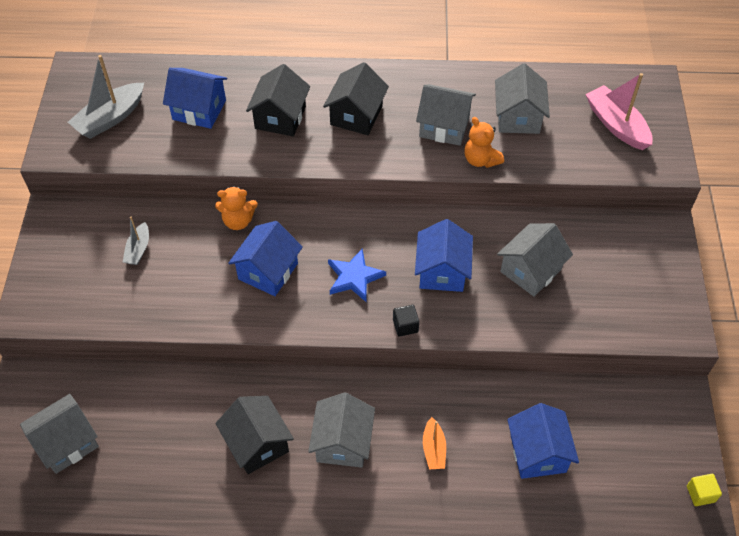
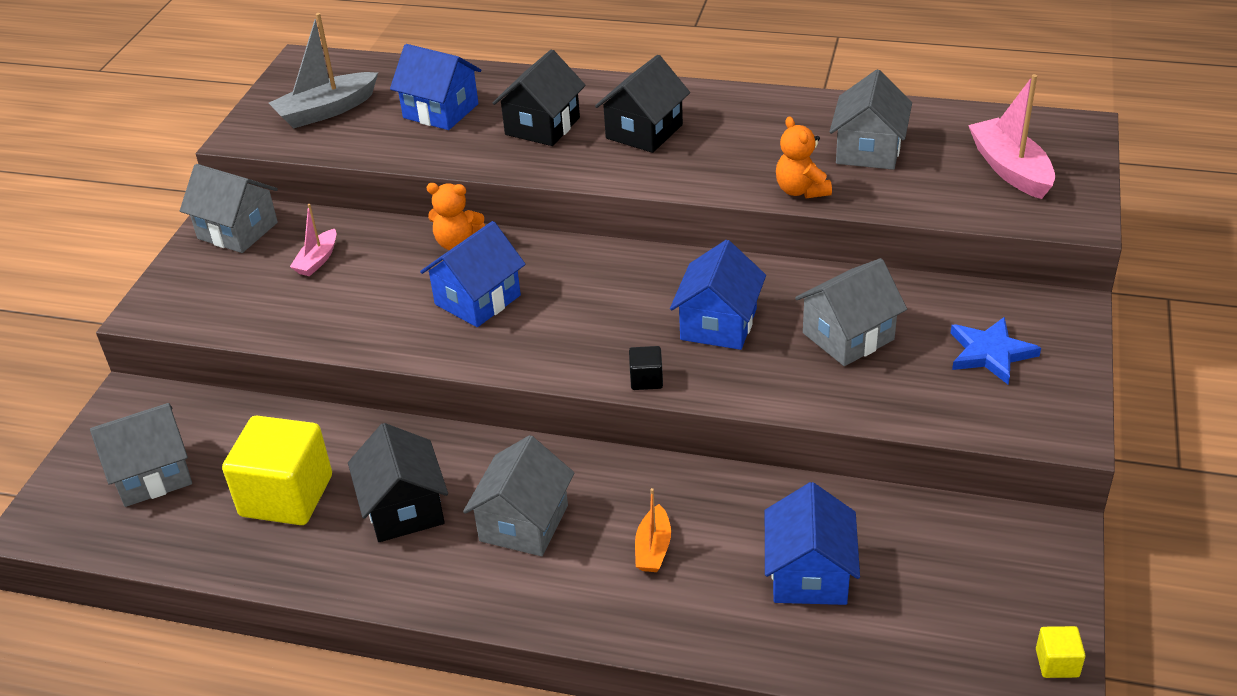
camera: 15 degrees right, 15 degrees down
(138, 249) = (317, 260): grey boat -> pink boat
(170, 446) = (286, 496): none -> yellow cube
(354, 277) = (592, 318): blue star -> blue star (990, 353)
(444, 126) = (761, 152): grey house -> grey house (237, 230)

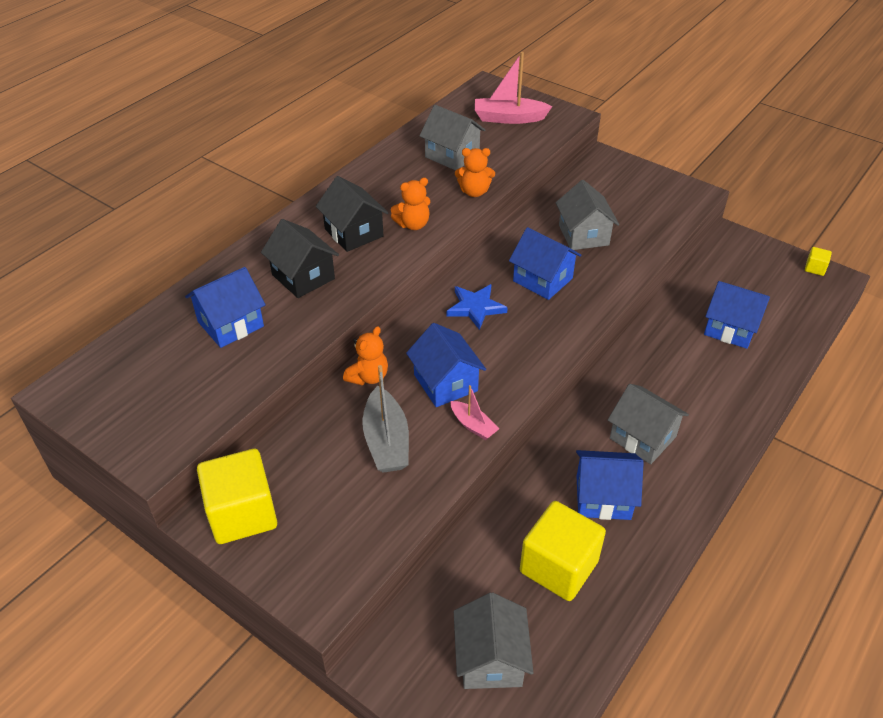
camera: 70 degrees left, 5 degrees up
(237, 230) = (242, 513): grey house -> yellow cube
(317, 260) = (329, 466): pink boat -> pink boat (473, 425)
(326, 111) = (162, 392): grey boat -> grey boat (386, 441)
(404, 509) = (603, 497): black house -> blue house
(646, 379) = (578, 325): black cube -> none
(653, 548) = (687, 384): orange boat -> none
(692, 166) = (413, 224): none -> orange teddy bear
(990, 353) = (625, 193): blue star -> blue star (475, 308)

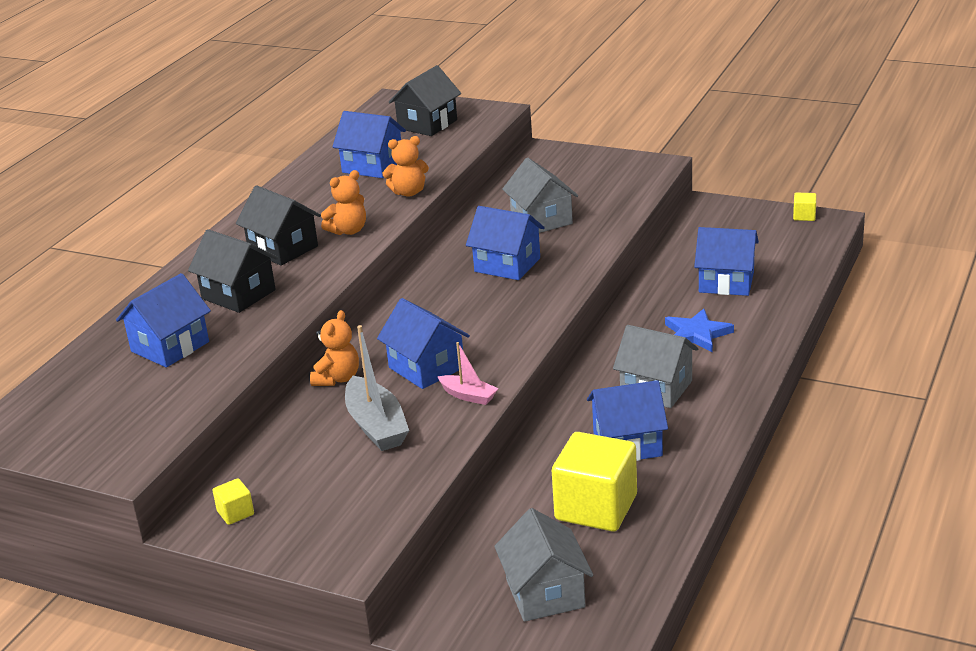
camera: 10 degrees left, 15 degrees down
(242, 513) = (235, 513): yellow cube -> yellow cube, size x0.43
(452, 155) = (372, 166): grey house -> blue house
(475, 308) = (439, 301): blue star -> blue star (696, 334)
(509, 118) = (427, 124): pink boat -> black house

